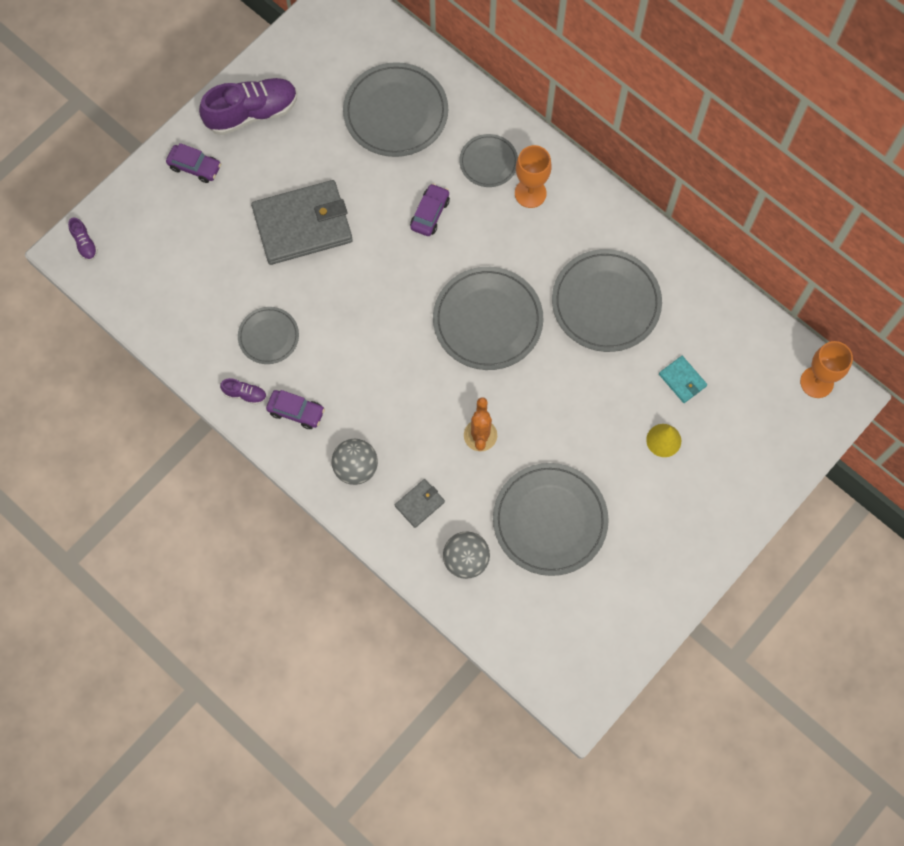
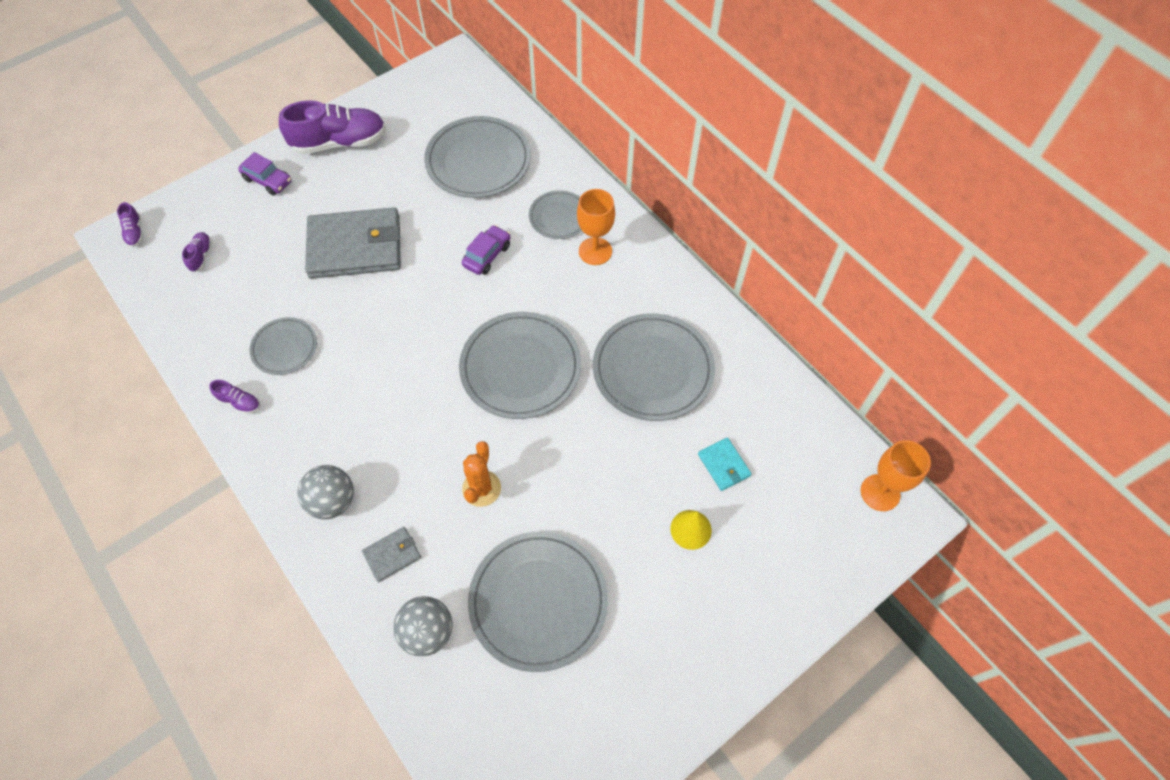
camera: 10 degrees right, 10 degrees down
(158, 258) = (201, 256): none -> purple shoe
(296, 411) = (287, 429): purple car -> none

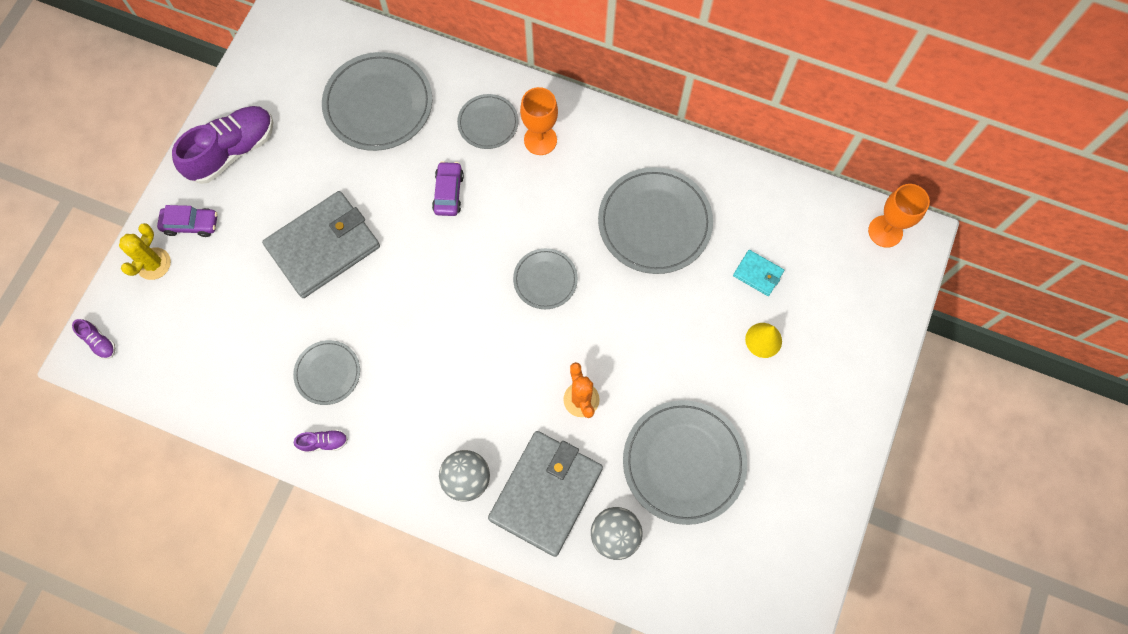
camera: 30 degrees left, 10 degrees up
(201, 256) = (183, 331): purple shoe -> none
(218, 195) = (153, 264): none -> yellow cactus
(392, 555) = (546, 493): grey wallet -> grey wallet, size x2.28
(520, 367) = (545, 280): grey plate -> grey plate, size x0.55

